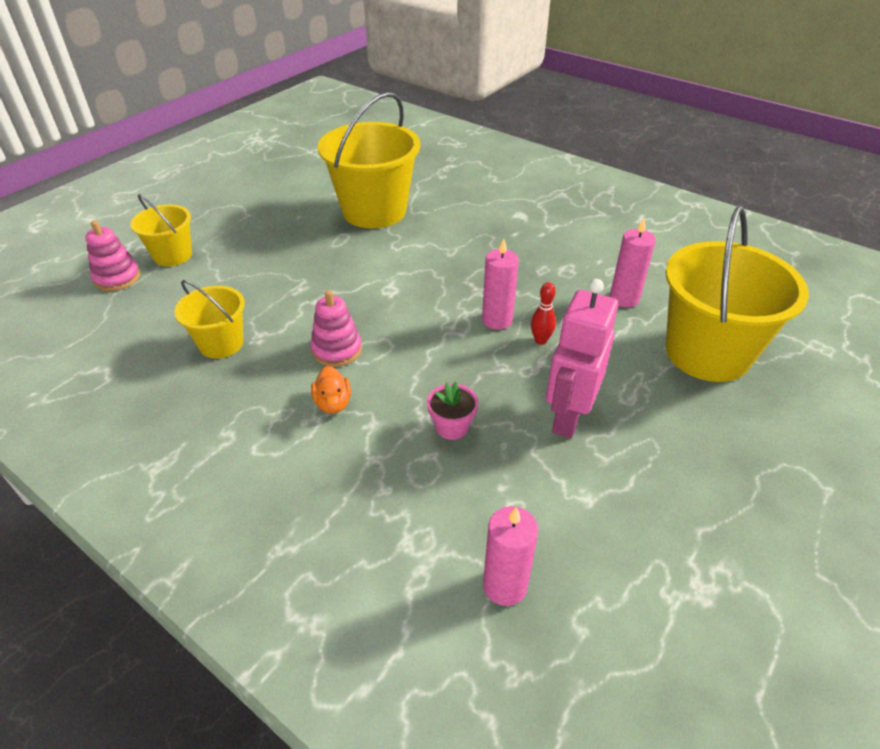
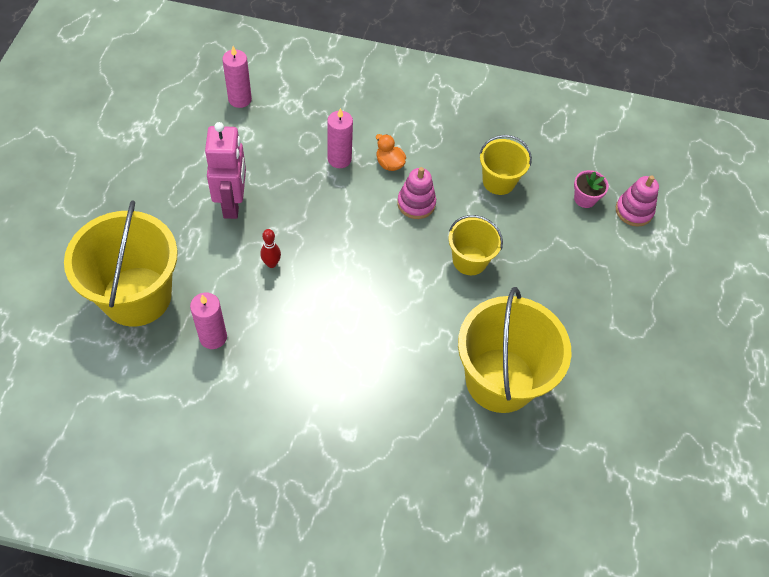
camera: 150 degrees right, 15 degrees up
(173, 255) = (620, 249): yellow bucket -> yellow bucket (469, 260)
(452, 427) = (305, 172): pink flower pot -> pink flower pot (585, 199)
(497, 320) = (313, 273): pink candle -> pink candle (339, 159)

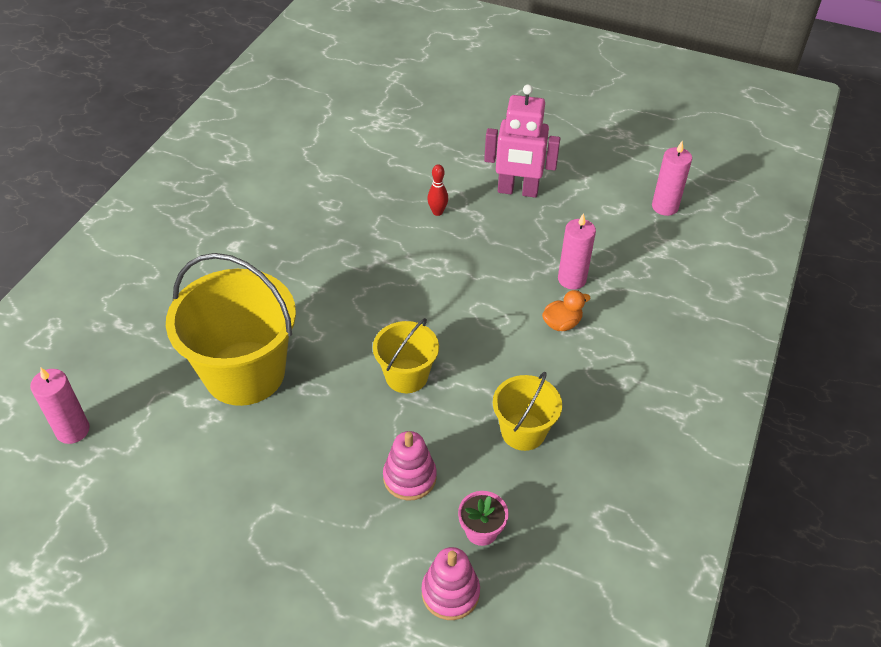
camera: 105 degrees right, 10 degrees down
(137, 296) = (420, 126): yellow bucket -> none
(213, 337) = (364, 168): pink candle -> pink candle (73, 430)
(416, 203) = (498, 339): pink stacking toy -> pink stacking toy (409, 477)

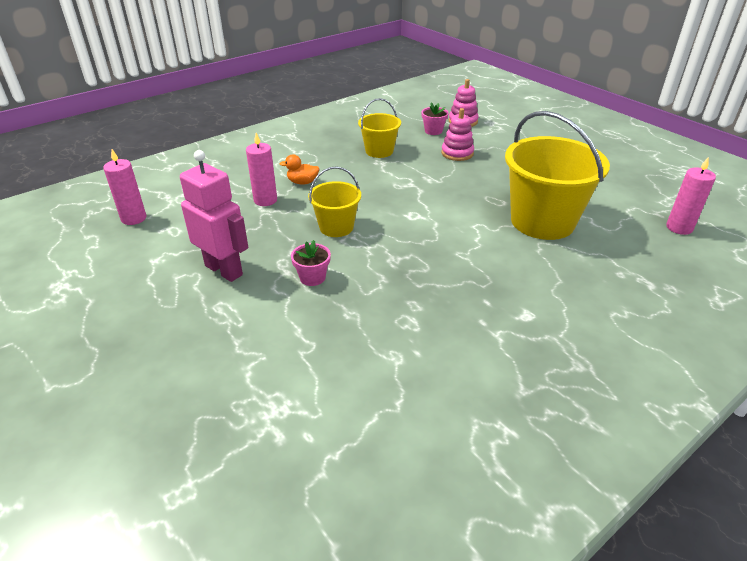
camera: 150 degrees left, 10 degrees down
(406, 376) = (428, 189): yellow bucket -> yellow bucket (336, 227)
(437, 212) = (312, 277): red bowling pin -> pink flower pot

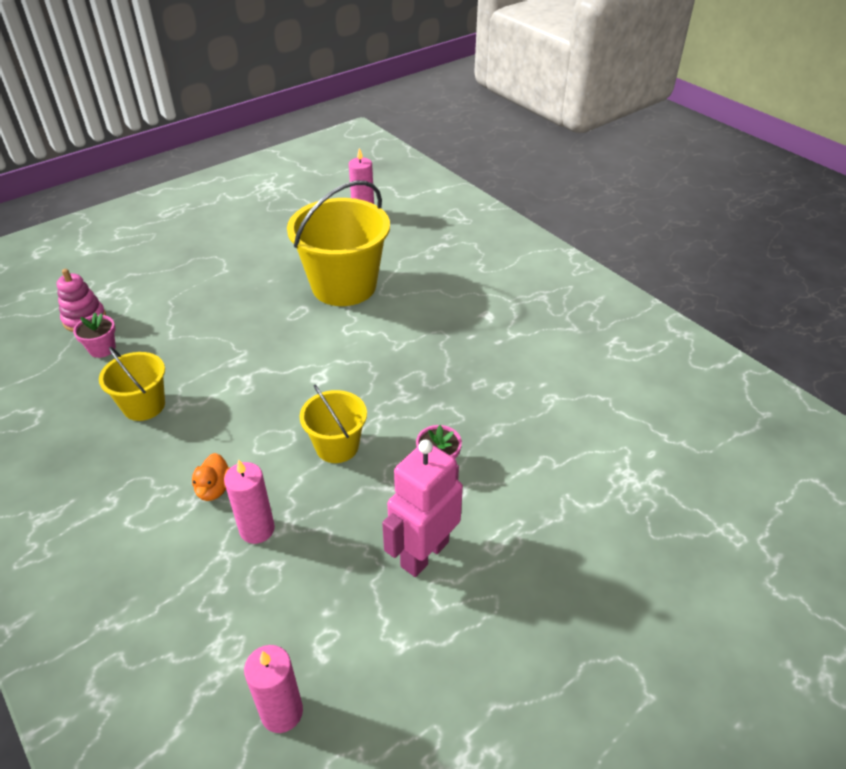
camera: 90 degrees left, 5 degrees up
(457, 153) = (178, 332): pink stacking toy -> none

